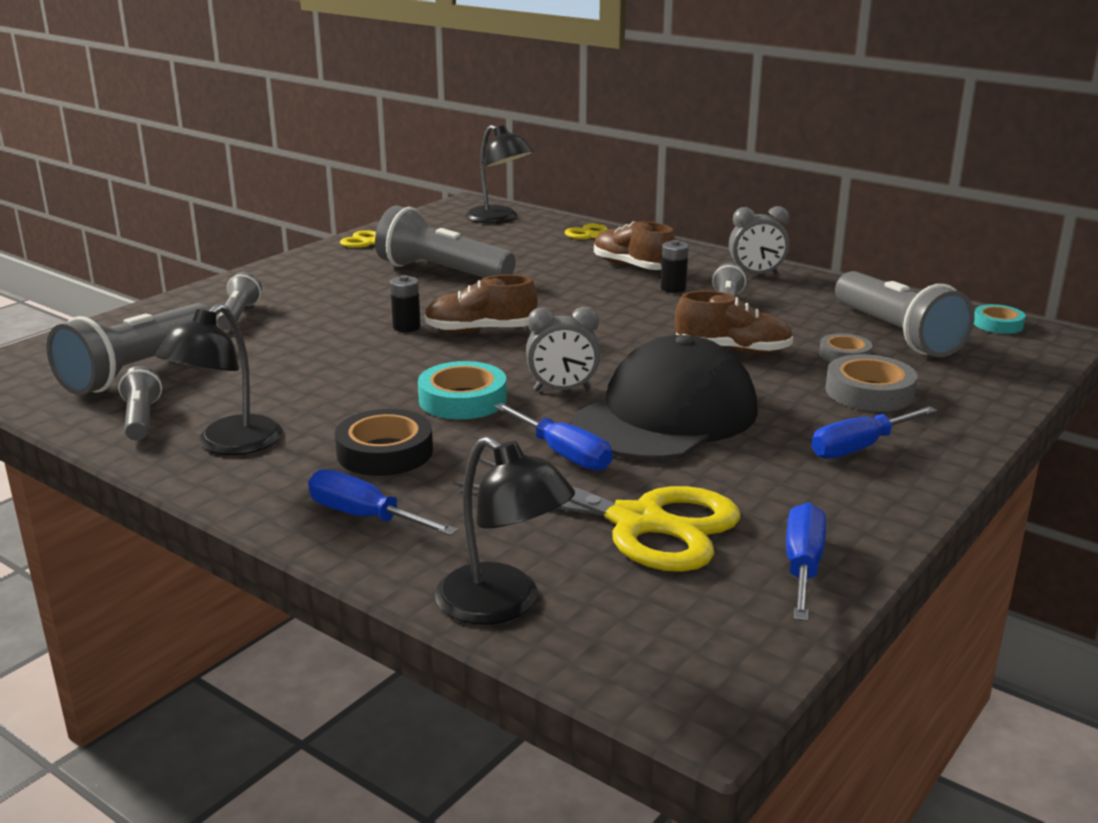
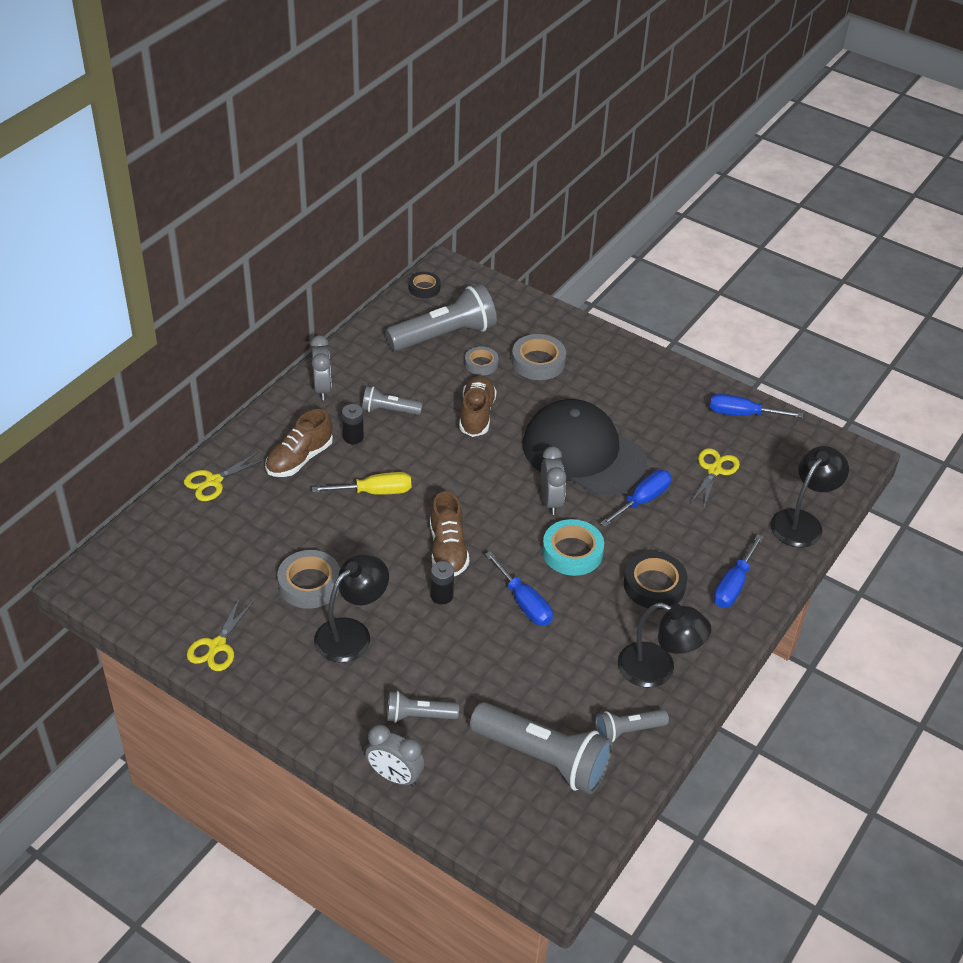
camera: 95 degrees left, 20 degrees up
(169, 305) = (395, 776): none -> grey clock
(442, 272) = (309, 584): grey flashlight -> grey tape
(499, 219) = (147, 552): black lamp -> black lamp (351, 633)
(580, 298) = (374, 492): none -> yellow screwdriver
(638, 522) = (714, 470): yellow scissors -> yellow scissors, size x0.52
(859, 447) = (613, 377): blue screwdriver -> blue screwdriver (524, 602)
(998, 324) = (424, 288): turquoise tape -> black tape

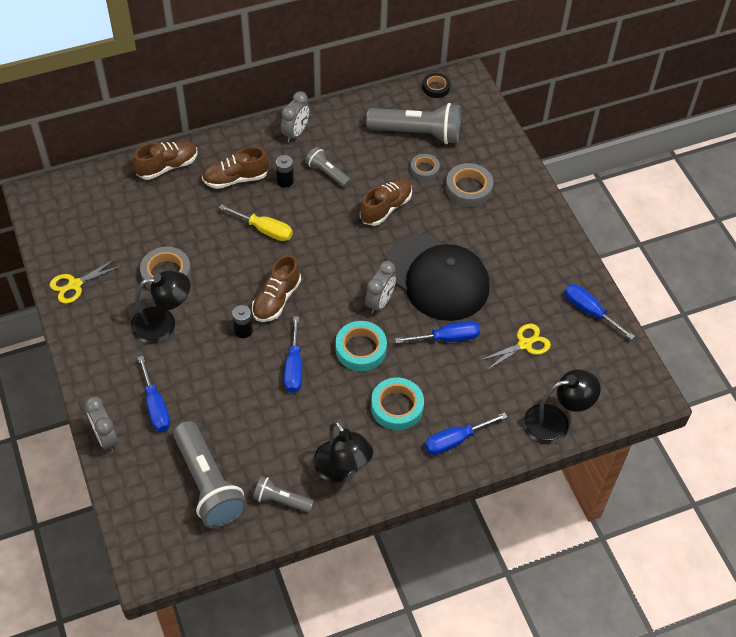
camera: 35 degrees right, 10 degrees up
(213, 481) = (167, 166): yellow scissors -> brown shoe
(418, 716) = (156, 406): grey flashlight -> blue screwdriver
(583, 453) = (437, 278): black cap -> black cap turned 150 degrees clockwise
(654, 585) = (397, 407): black tape -> turquoise tape

